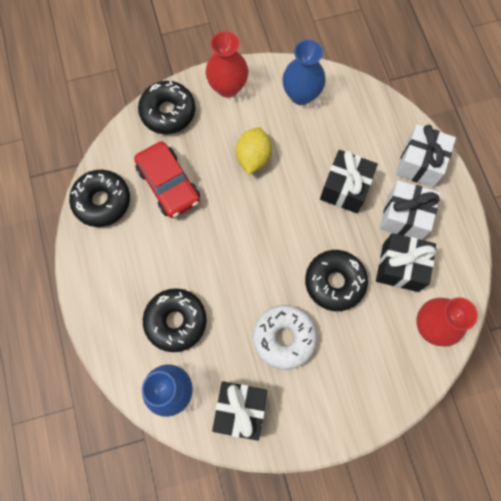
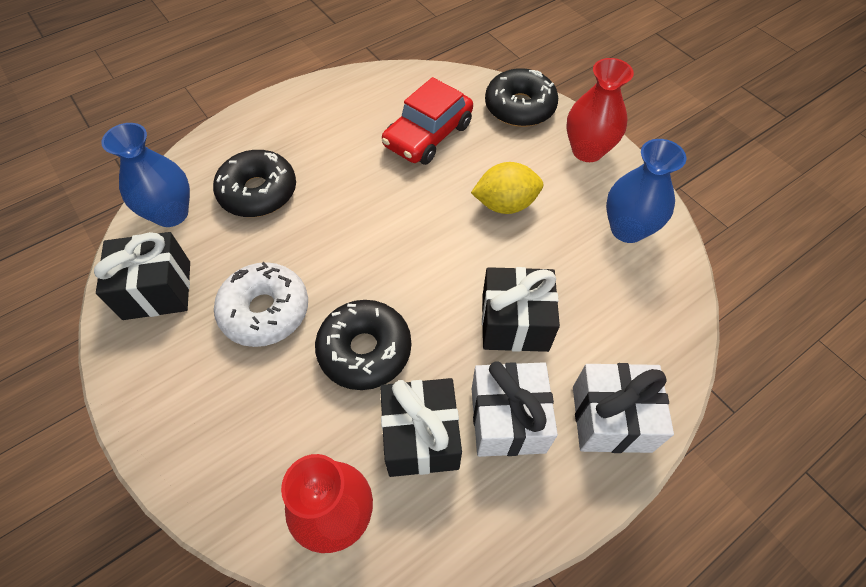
camera: 70 degrees right, 15 degrees down
(102, 201) = (381, 88): black donut -> none

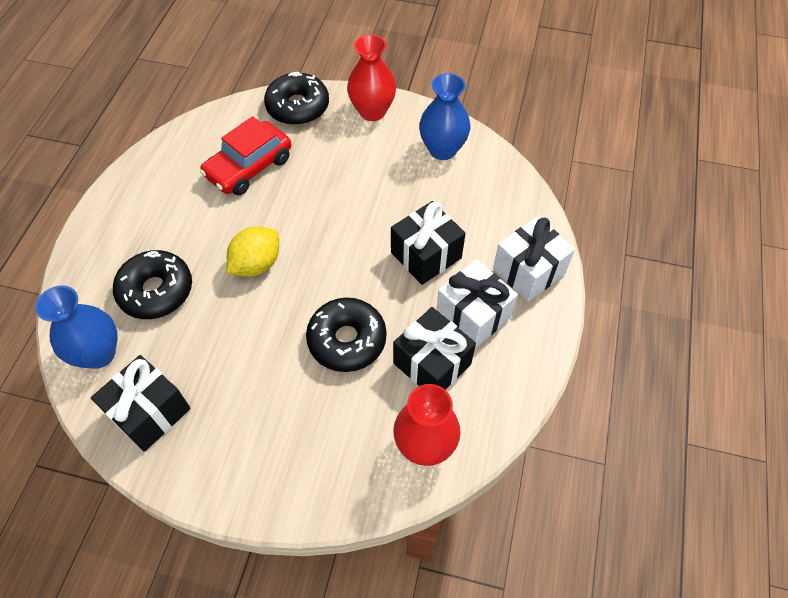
camera: 40 degrees left, 0 degrees up
(265, 311) = (251, 366): white donut -> none
(428, 135) = (249, 167): red car -> red car turned 45 degrees clockwise
(505, 204) = (350, 182): yellow lemon -> yellow lemon (256, 264)

